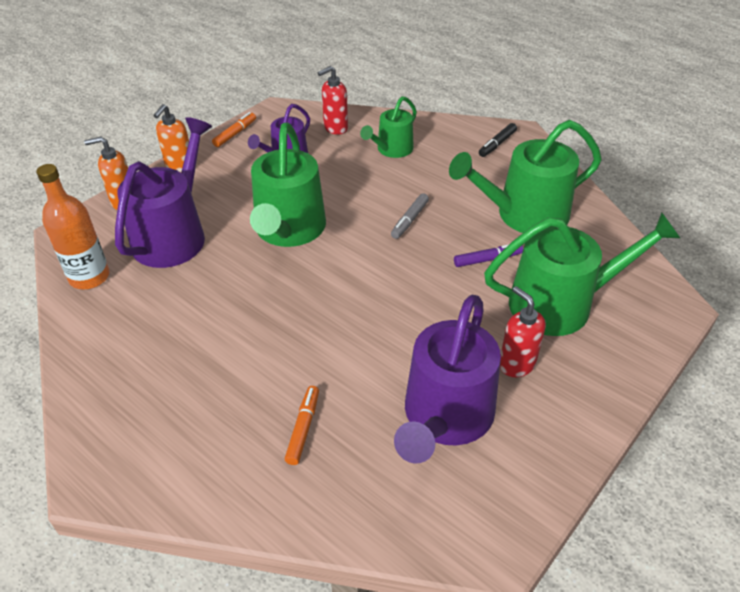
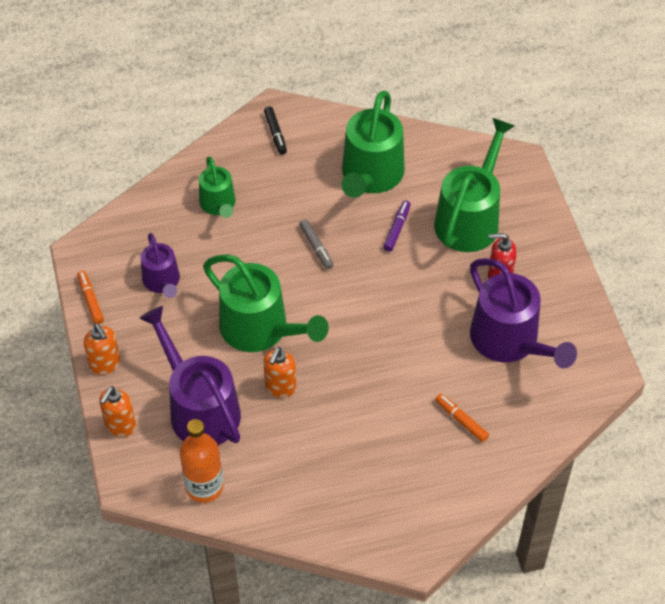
camera: 55 degrees left, 10 degrees up
(235, 272) = (280, 387): none -> orange soap dispenser
(335, 128) = (151, 224): red soap dispenser -> none

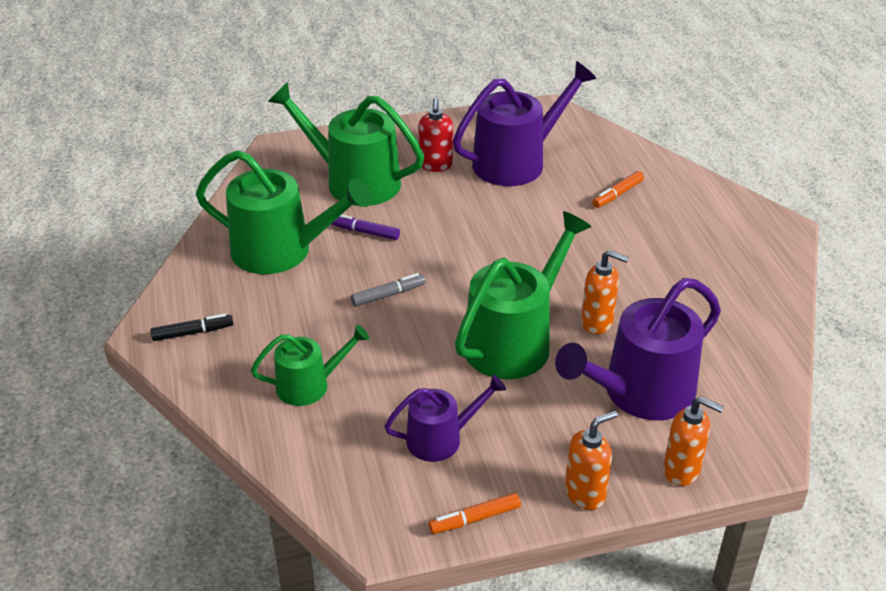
camera: 90 degrees left, 15 degrees down
(204, 487) = (750, 385): orange bottle -> none

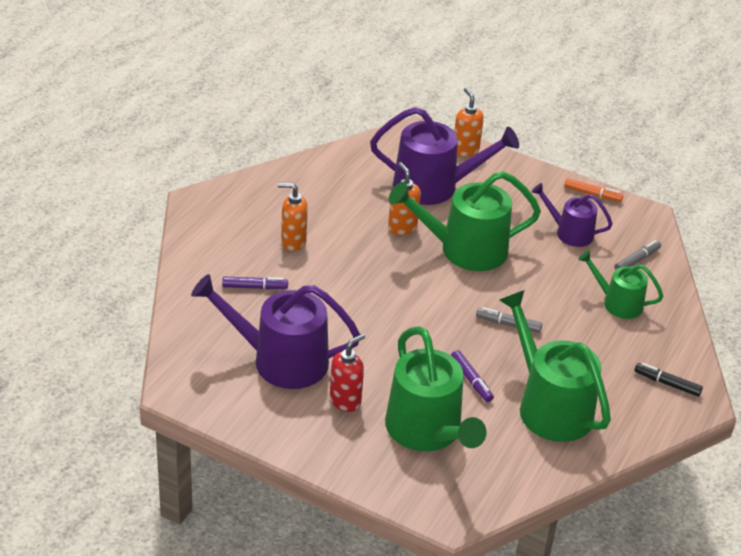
camera: 140 degrees left, 0 degrees up
(335, 455) = (637, 260): none -> grey marker
(585, 494) = (525, 171): orange soap dispenser -> orange soap dispenser (293, 242)
(617, 194) = (255, 287): orange marker -> purple marker

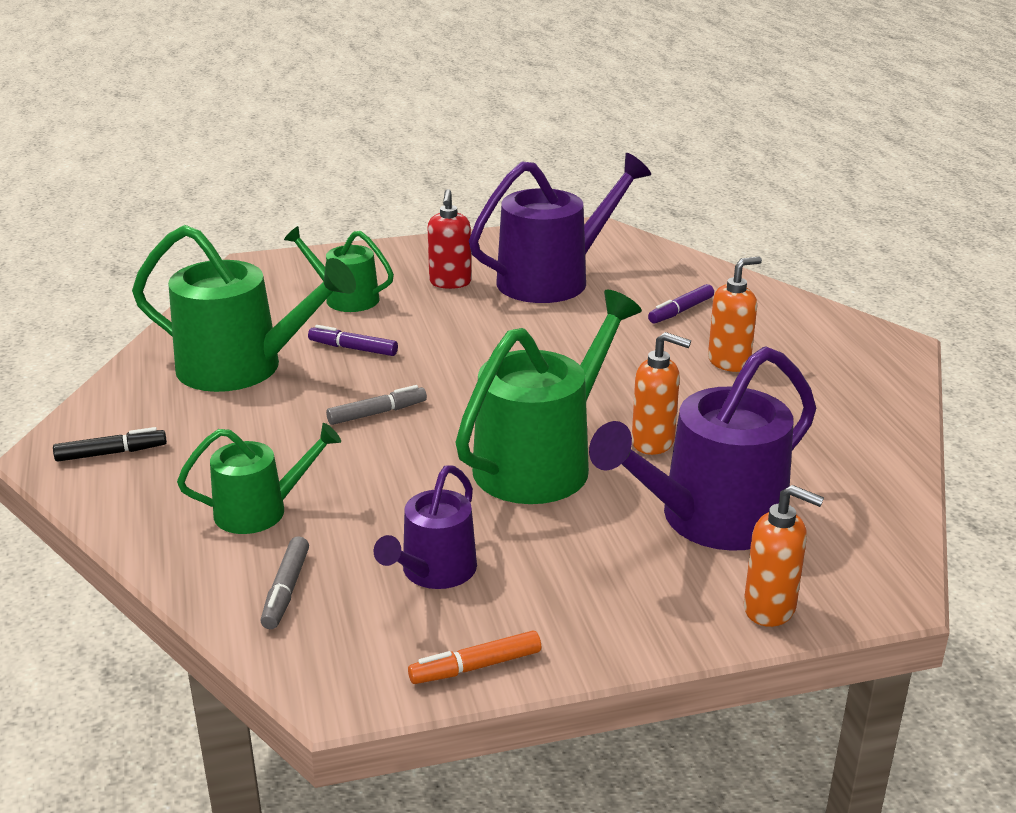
camera: 140 degrees right, 10 degrees down
(427, 431) = (346, 298): green watering can -> green watering can, size x0.57
(570, 233) = (434, 571): purple watering can -> purple watering can turned 135 degrees clockwise

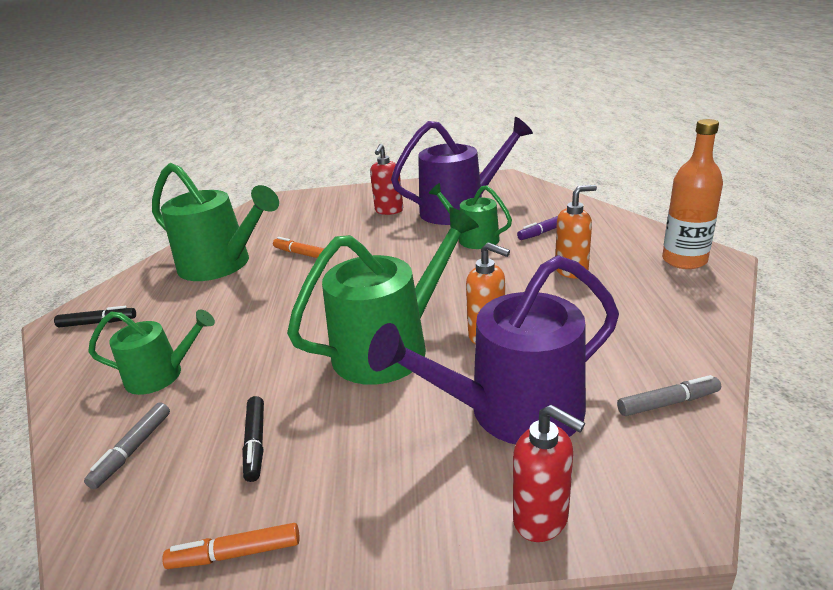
camera: 15 degrees right, 0 degrees up
(346, 298) = (316, 220): green watering can -> green watering can (473, 238)
(353, 348) = (301, 254): purple marker -> orange marker
(377, 413) = (290, 301): grey marker -> grey marker (667, 403)
(434, 571) = (256, 443): purple watering can -> black marker
(770, 609) = (541, 519): orange soap dispenser -> red soap dispenser
(858, 346) = (684, 260): none -> orange bottle

